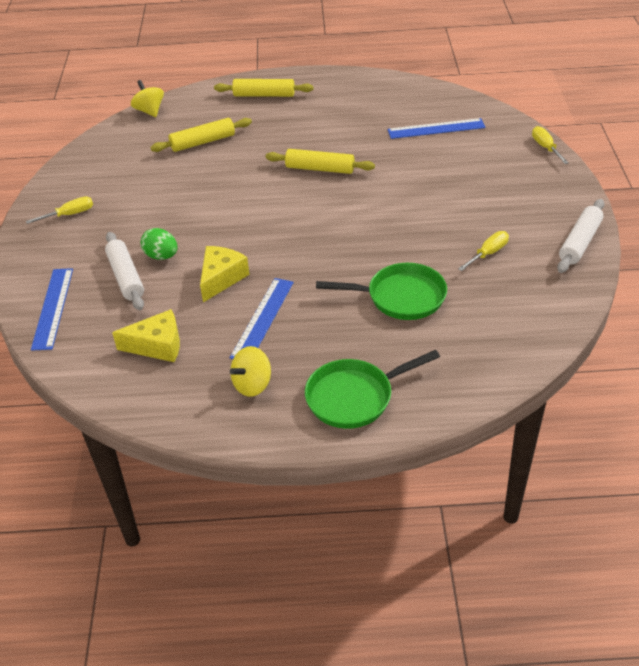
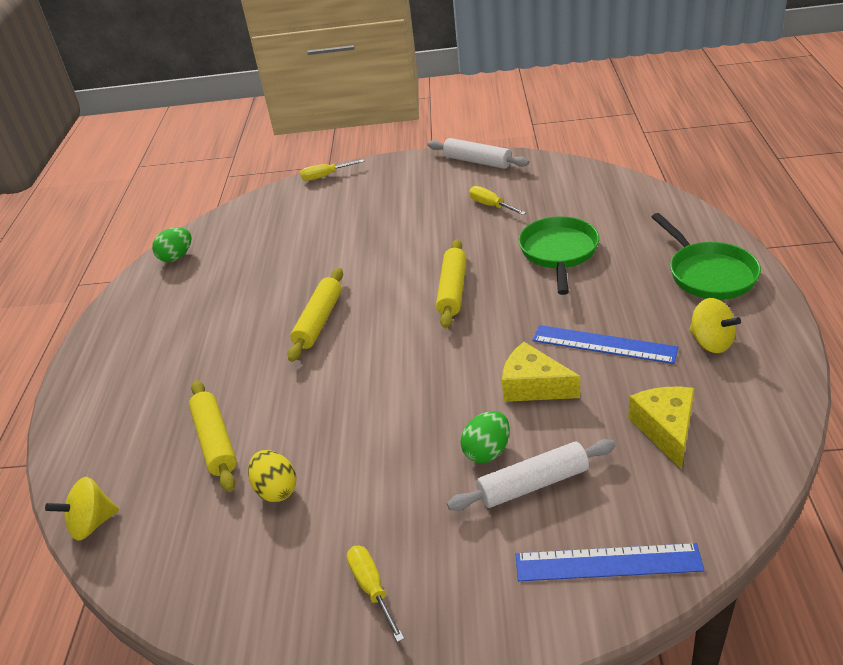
camera: 85 degrees left, 5 degrees down
(155, 171) = (276, 489): none -> yellow egg
(264, 95) = (116, 387): yellow rolling pin -> yellow rolling pin (452, 290)
(414, 90) = (176, 257): none -> green egg
(436, 129) = (265, 240): blue ruler -> none

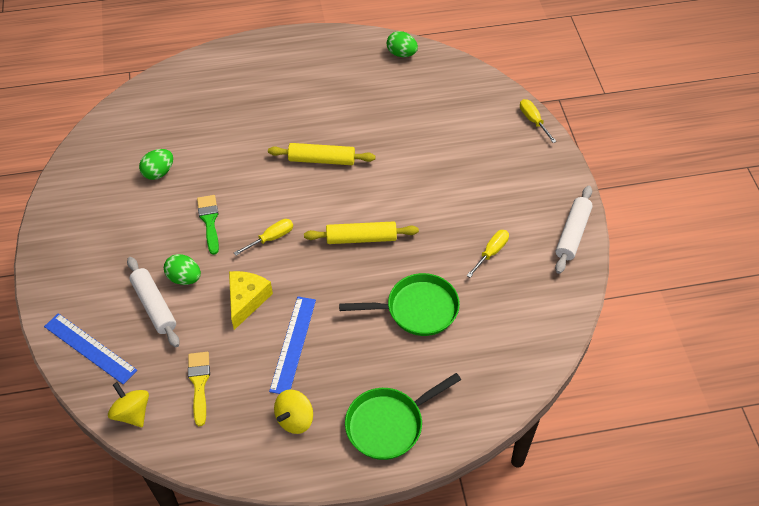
camera: 75 degrees right, 15 degrees up
(92, 523) = (139, 94): yellow spinning top -> yellow spinning top (132, 413)
(215, 441) = (201, 132): yellow rolling pin -> none
(276, 489) = (159, 172): yellow egg -> green egg
(372, 589) = (83, 233): yellow screwdriver -> yellow screwdriver (271, 238)
(389, 427) = (209, 221): none -> green brush
(607, 562) = (90, 348): blue ruler -> blue ruler turned 45 degrees counterclockwise
(666, 430) = (199, 383): yellow cheese -> yellow brush

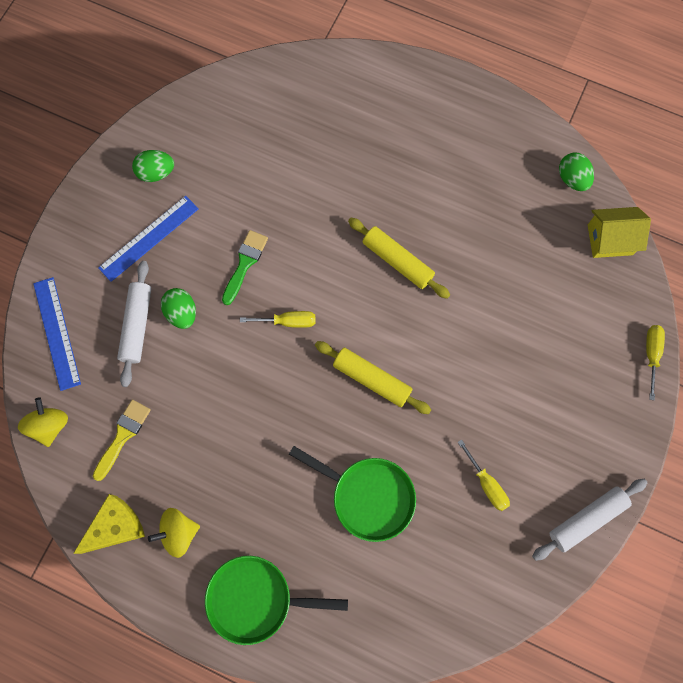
camera: 35 degrees right, 20 degrees up
(159, 172) = (235, 176): green egg -> green egg (156, 173)
(247, 300) = (220, 376): yellow cheese -> yellow cheese (116, 527)
(293, 344) = (229, 453): blue ruler -> blue ruler (149, 238)
(454, 73) = (610, 240): none -> yellow house
(491, 253) = (486, 483): yellow screwdriver -> yellow screwdriver turned 75 degrees clockwise

